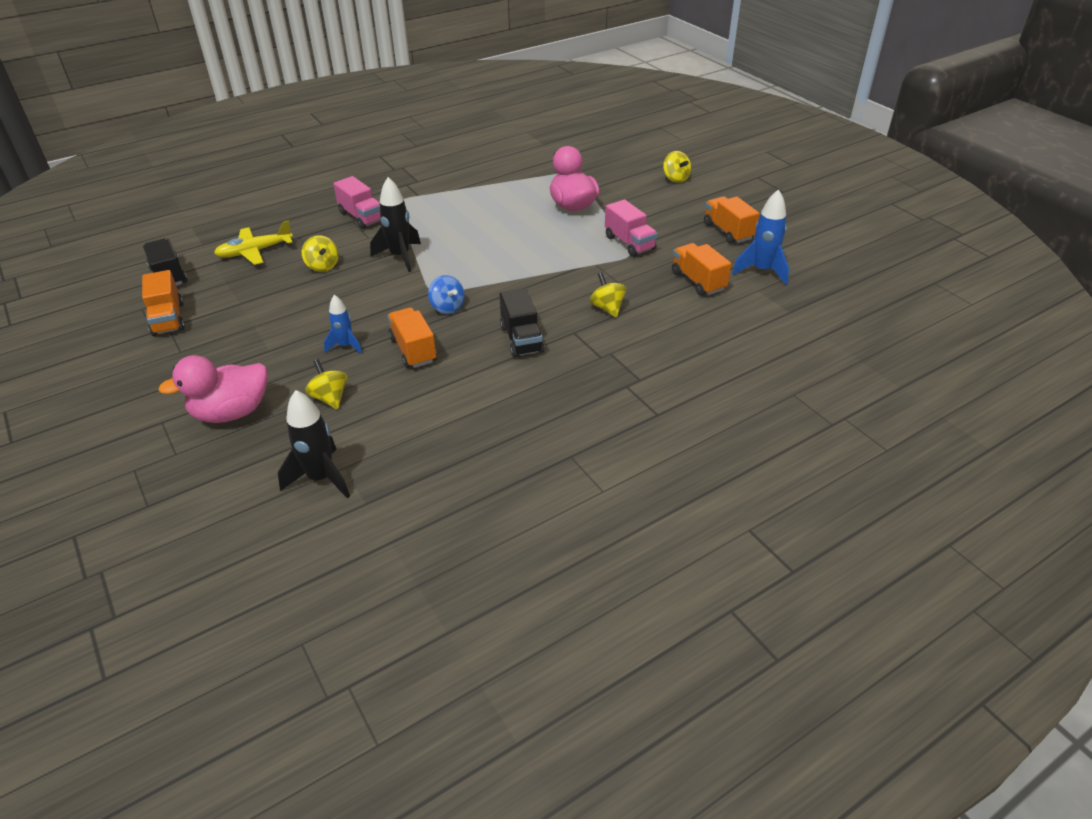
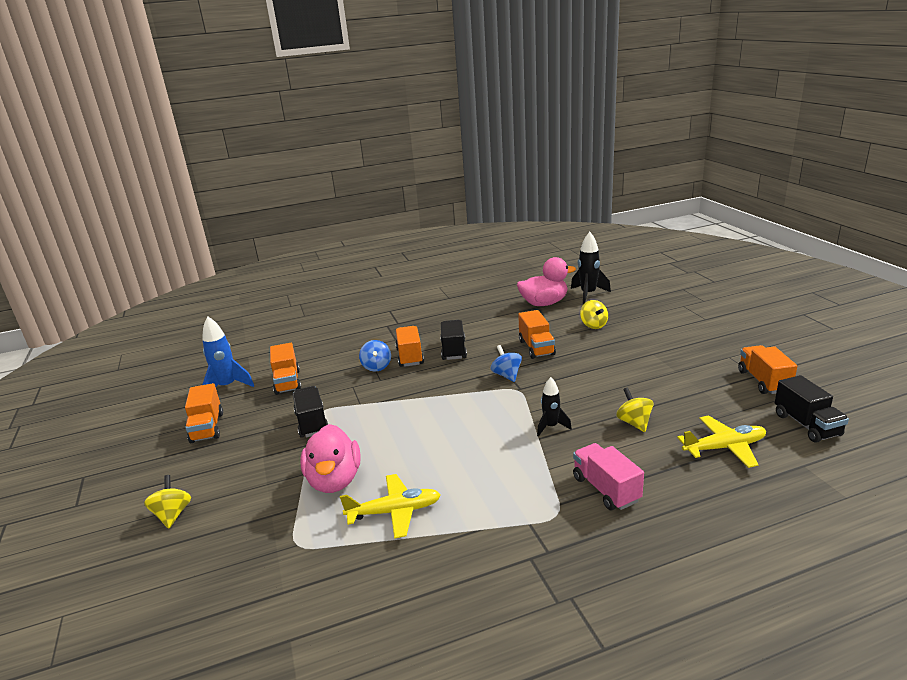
camera: 165 degrees left, 15 degrees down
(231, 412) = (659, 321): pink duck -> pink duck (544, 303)
(345, 346) = (590, 353): blue rocket -> none
(400, 257) = (551, 427): black rocket -> black rocket, size x0.63
(514, 193) = (395, 512): none -> yellow plane
(574, 325) = (410, 356): none -> orange truck
(607, 308) = (376, 367): yellow spinning top -> blue spinning top
(629, 243) = (312, 423): pink truck -> black truck

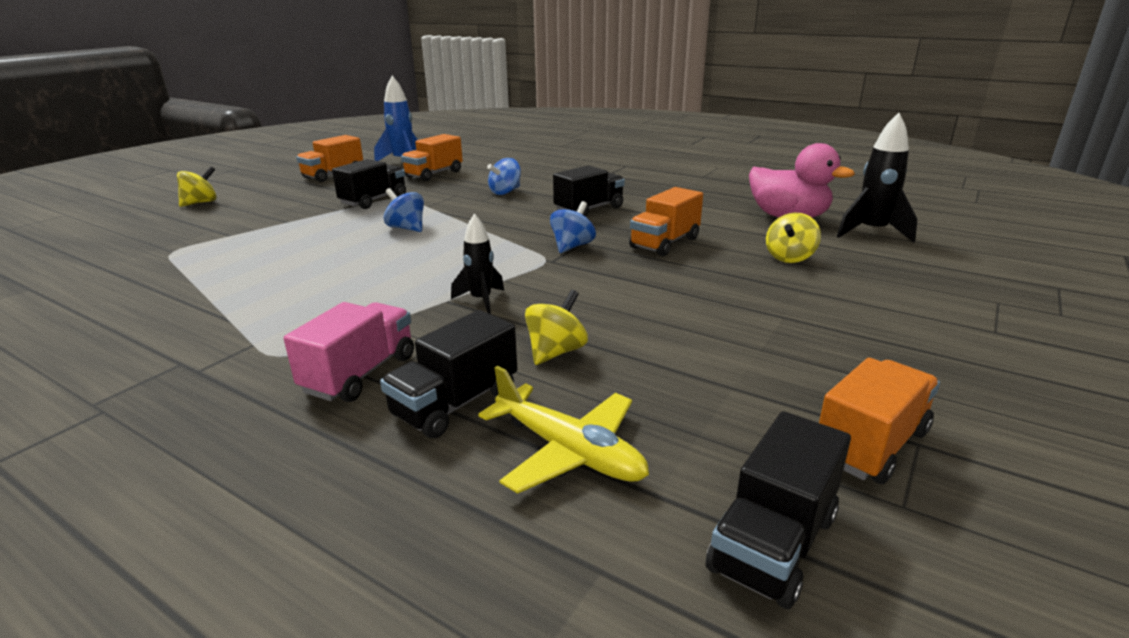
camera: 50 degrees right, 0 degrees up
(334, 480) = (283, 235): pink duck -> none
(395, 512) = (242, 272): yellow plane -> none
(396, 423) = (406, 228): none -> blue spinning top
(410, 356) = (545, 197): orange truck -> none
(662, 466) = (455, 404): none -> black truck

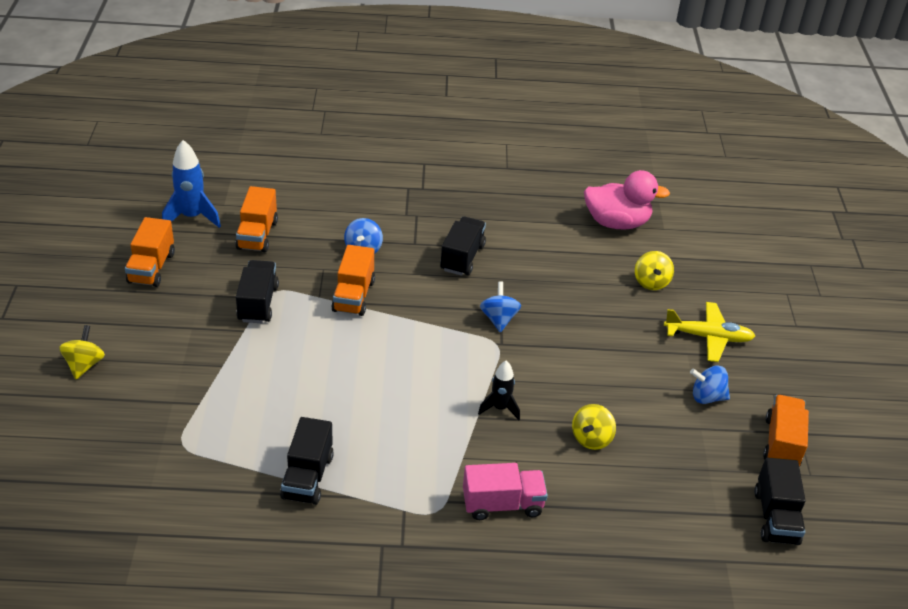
camera: 35 degrees left, 15 degrees up
(360, 374) = (502, 504): pink truck -> pink truck turned 90 degrees clockwise
(406, 228) = (343, 338): blue spinning top -> blue spinning top (707, 397)
(455, 404) = (579, 502): black truck -> black truck (308, 477)
(556, 352) = (591, 438): yellow spinning top -> yellow spinning top turned 150 degrees counterclockwise
(569, 452) = (662, 507): yellow plane -> yellow plane (708, 337)
(665, 243) = (559, 291): orange truck -> orange truck (353, 296)
(872, 232) = (682, 228): black rocket -> none

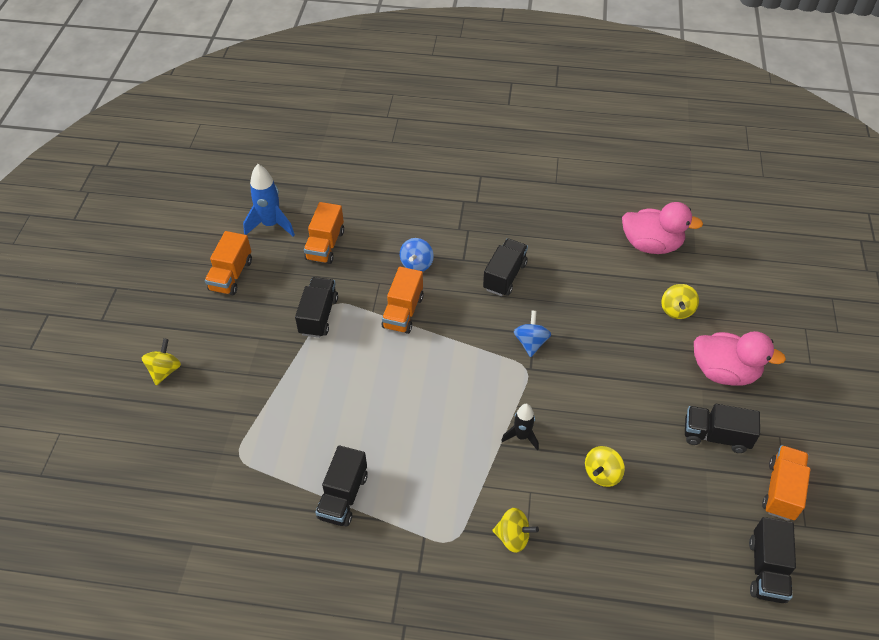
camera: 10 degrees right, 10 degrees up
(502, 504) = (513, 537): pink truck -> yellow spinning top
(707, 397) = (715, 436): blue spinning top -> black truck
(708, 337) = (724, 372): yellow plane -> pink duck

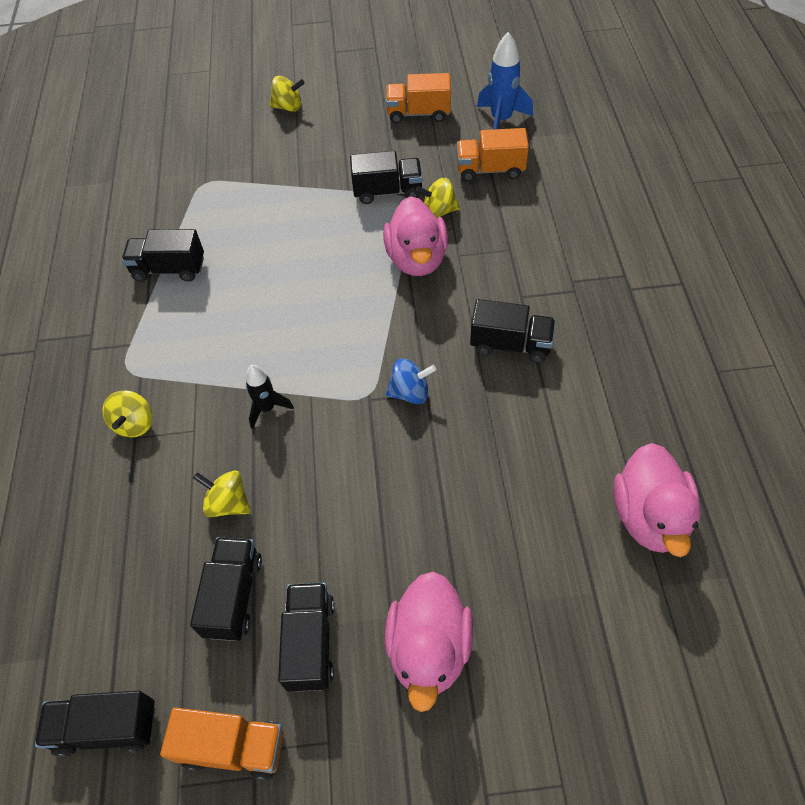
camera: 80 degrees right, 5 degrees up
(403, 312) = (417, 259): orange truck -> pink duck
(417, 264) = (495, 254): blue spinning top -> none
(676, 310) = (528, 567): yellow spinning top -> yellow spinning top (438, 211)
(677, 478) = (233, 596): none -> black truck

